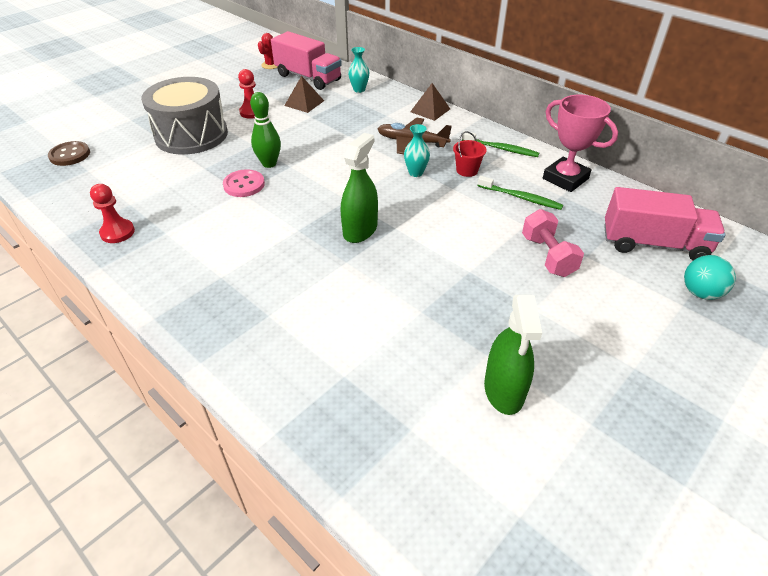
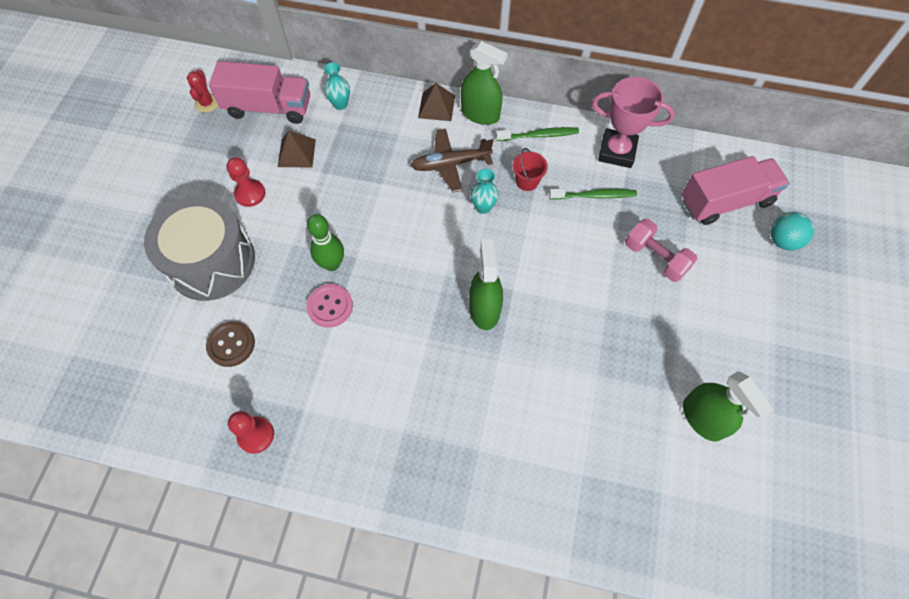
camera: 30 degrees left, 20 degrees up
(70, 155) = (96, 359): brown button -> brown button (231, 344)
(461, 124) = (480, 114): none -> green spray bottle

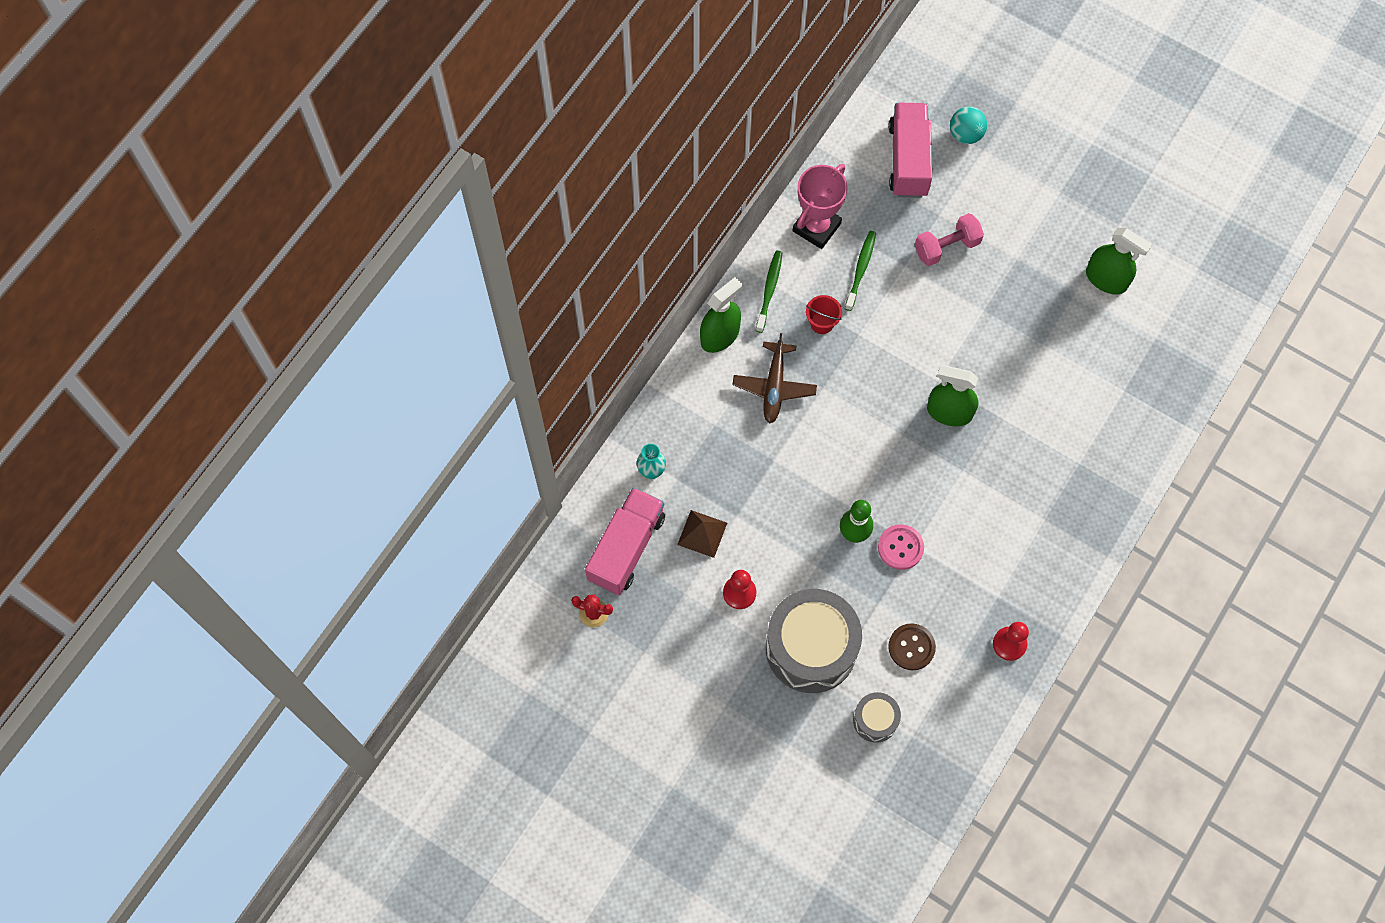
camera: 70 degrees left, 5 degrees up
(151, 334) = (875, 720): none -> grey drum
(436, 106) = (692, 375): brown pyramid -> none
(483, 207) = (838, 374): turquoise vase -> none
(702, 418) = (1106, 279): green spray bottle -> green spray bottle turned 45 degrees clockwise

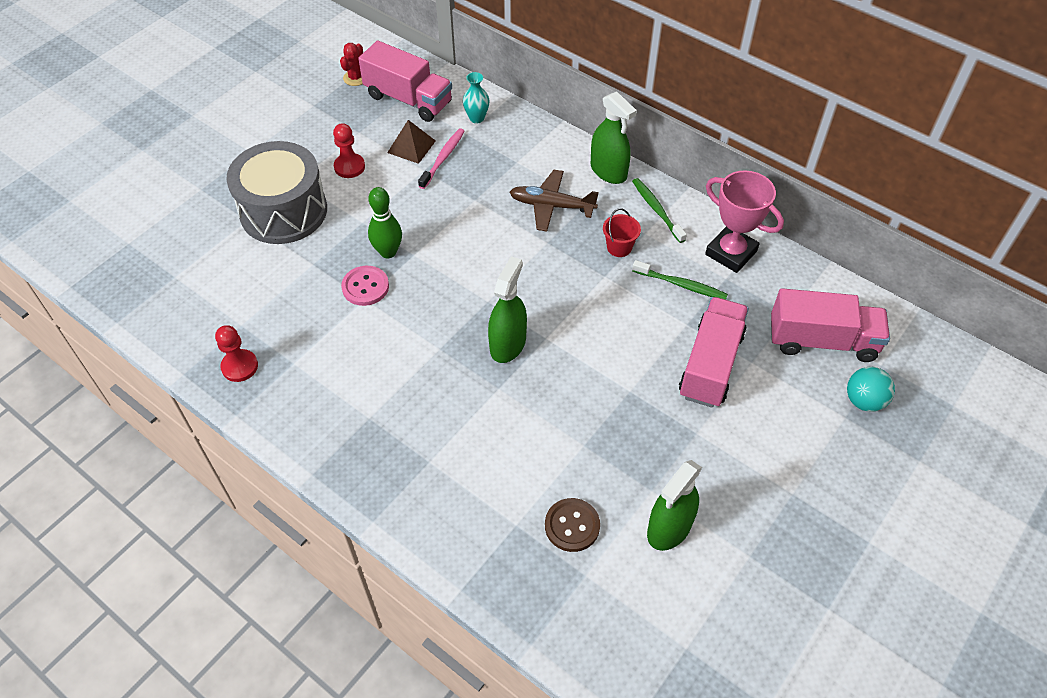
camera: 95 degrees right, 15 degrees down
(717, 499) = (443, 158): none -> pink toothbrush
(769, 290) = (657, 210): green toothbrush -> green toothbrush turned 135 degrees counterclockwise
(875, 720) = (200, 250): grey drum -> none
(911, 647) = (261, 285): brown button -> brown button (572, 526)
(946, 247) = (710, 365): pink dumbbell -> pink truck

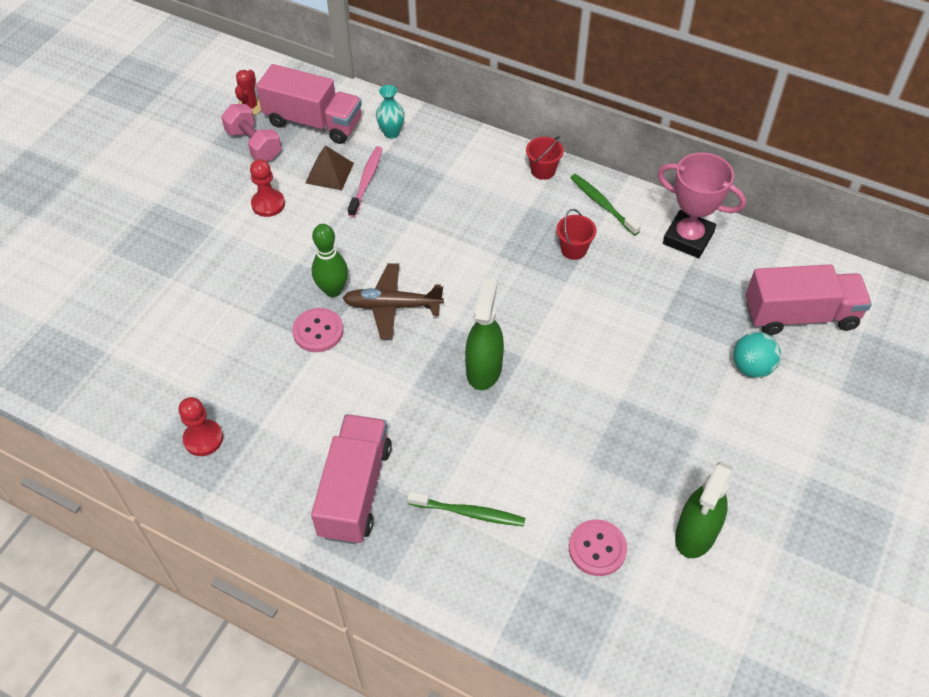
camera: 10 degrees left, 0 degrees up
(283, 211) = (208, 262): grey drum -> none
(350, 112) = (254, 144): none -> pink dumbbell
(551, 206) = (493, 215): brown plane -> brown plane (392, 306)
(572, 526) = (597, 548): brown button -> pink button
(608, 171) = (543, 170): green spray bottle -> red bucket
(681, 284) = (646, 279): green toothbrush -> green toothbrush (468, 513)
(710, 365) = (696, 357): pink truck -> pink truck (355, 490)
(864, 401) = (855, 370): turquoise ball -> turquoise ball (752, 367)

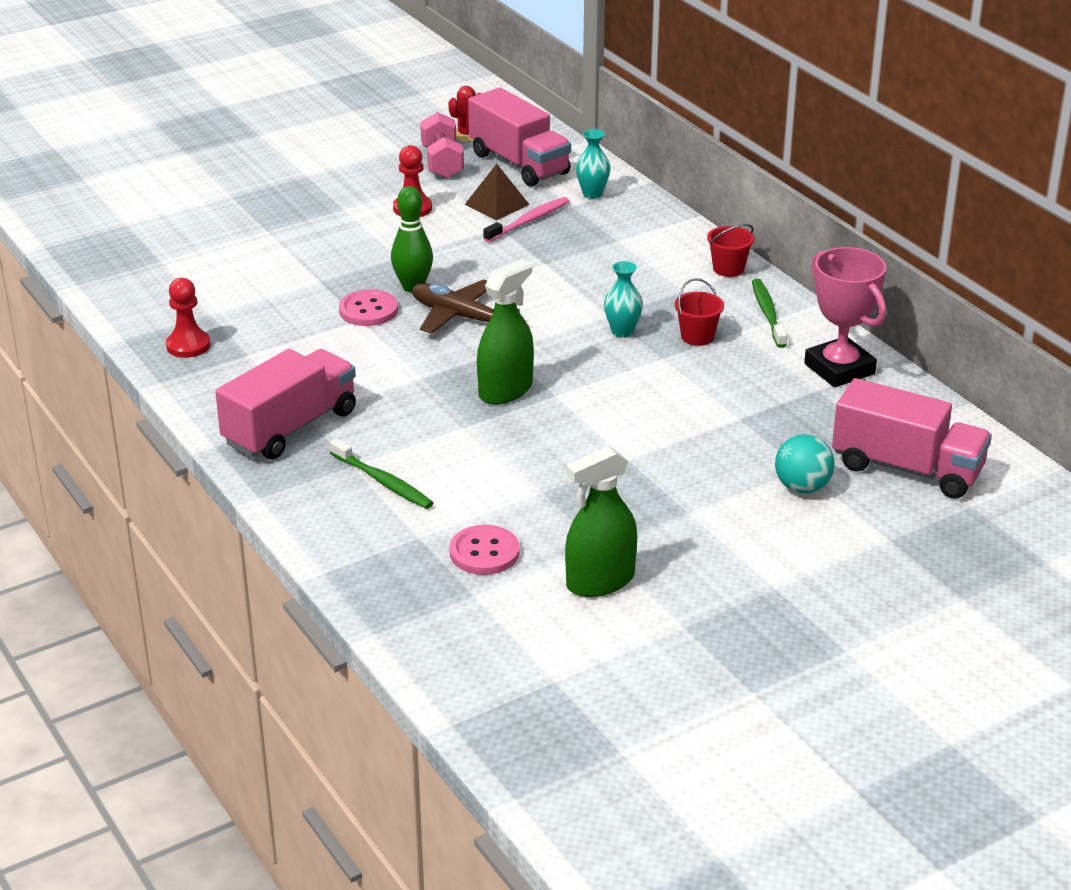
camera: 30 degrees right, 20 degrees down
(519, 268) = (622, 332): none -> turquoise vase

